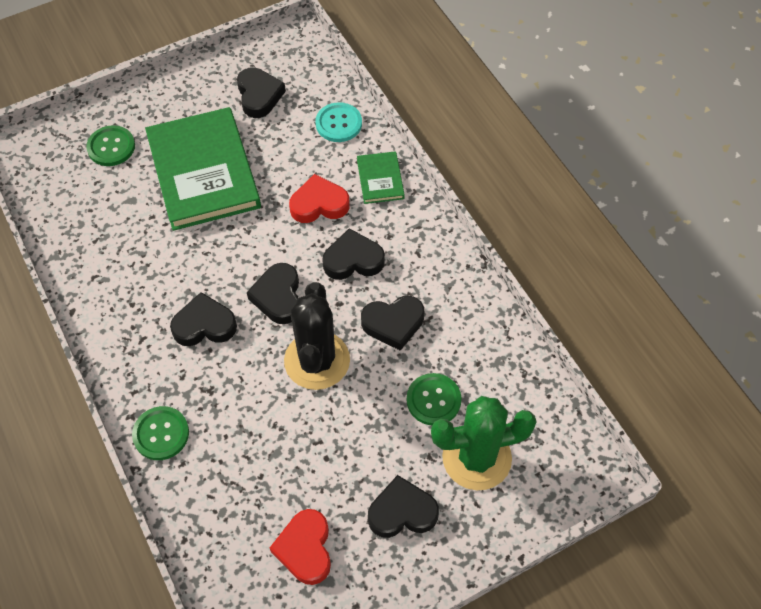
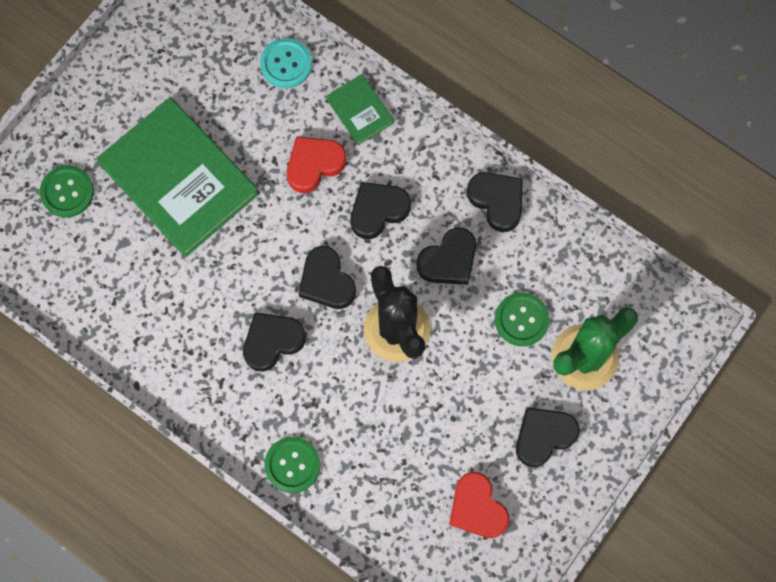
camera: 25 degrees left, 15 degrees up
(259, 96) = (187, 66): black heart -> black heart (497, 201)

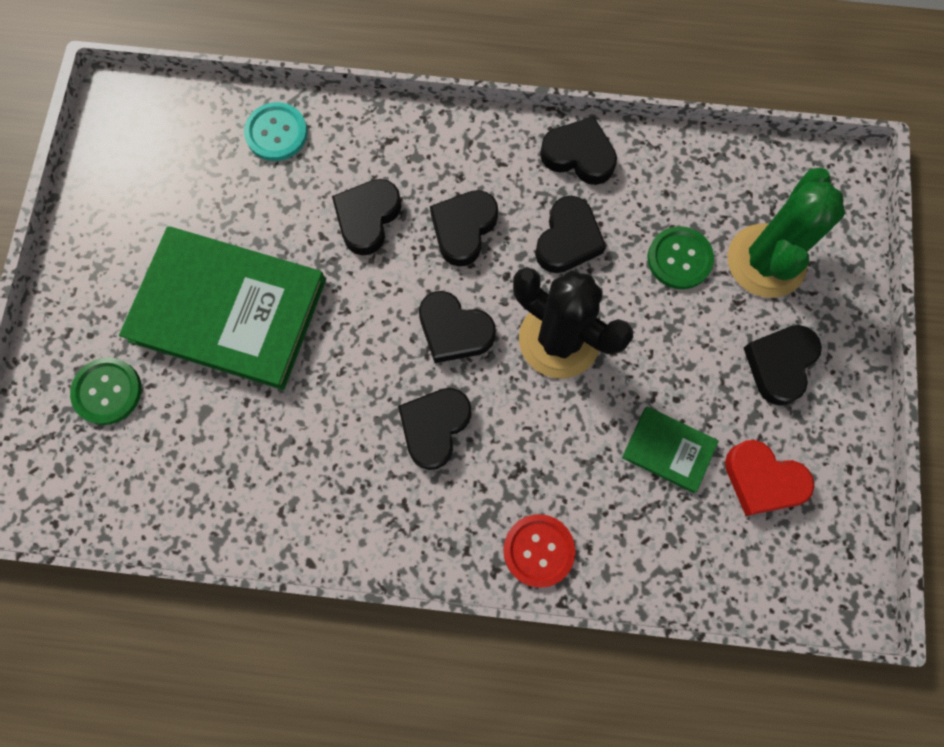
camera: 30 degrees left, 0 degrees up
(292, 465) = (538, 550): green button -> red button
(314, 165) = (367, 218): red heart -> black heart
(360, 111) = (383, 140): green book -> green book (668, 450)

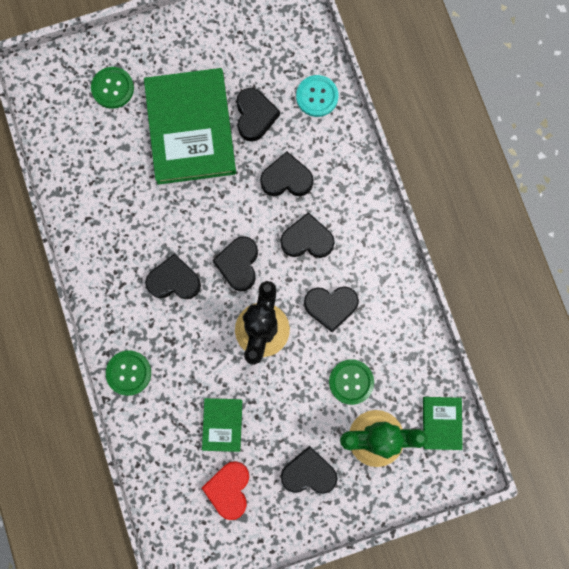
camera: 65 degrees right, 5 degrees up
(538, 550) = (129, 373): red button -> green button
(579, 155) = (393, 288): black heart -> black heart (255, 116)
(777, 176) = (441, 423): none -> green book

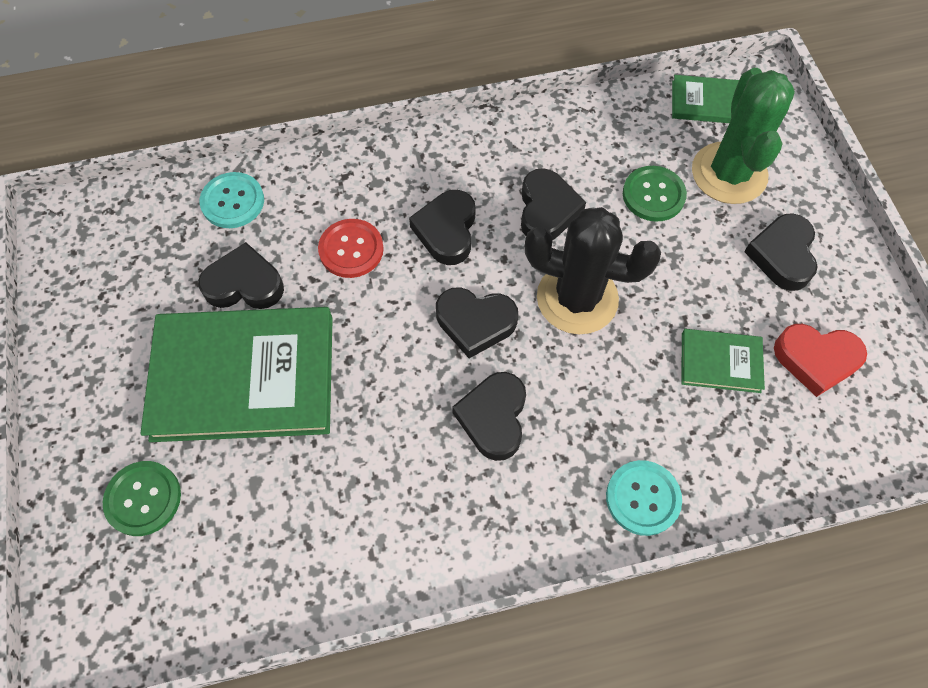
camera: 85 degrees left, 15 degrees down
(129, 373) = (643, 498): green button -> turquoise button
(286, 179) = (351, 249): black heart -> red button

